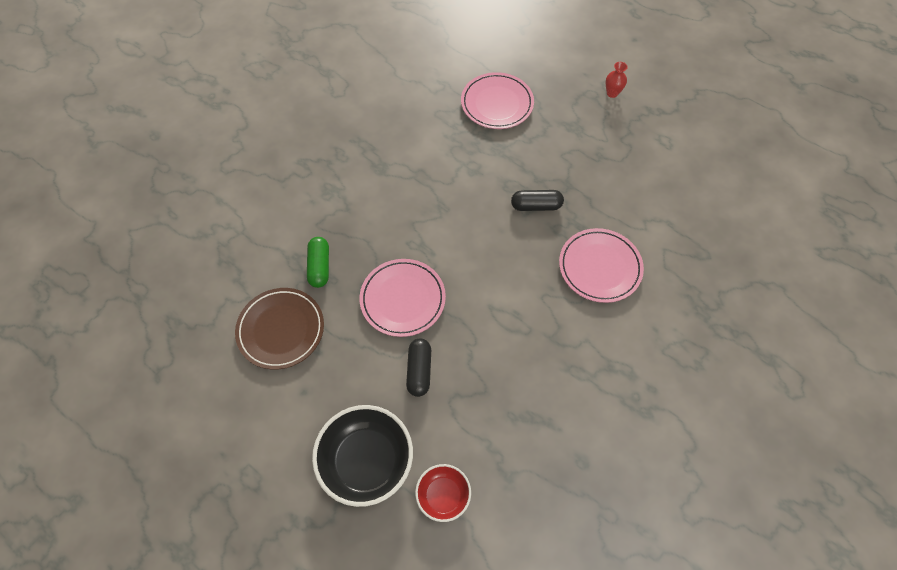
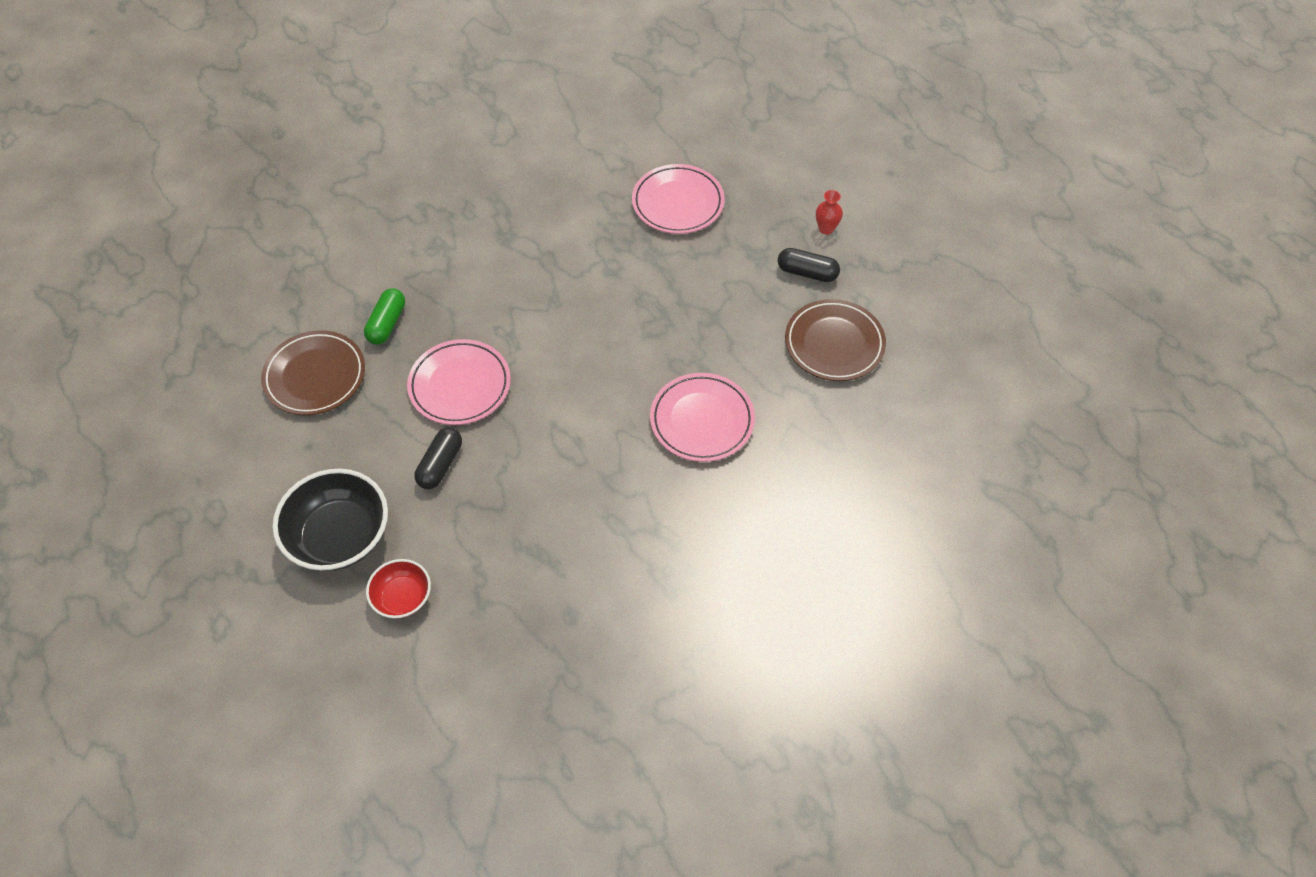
camera: 20 degrees right, 5 degrees down
(536, 206) = (663, 331): black capsule -> black capsule (807, 272)
(662, 178) = (834, 344): none -> brown plate

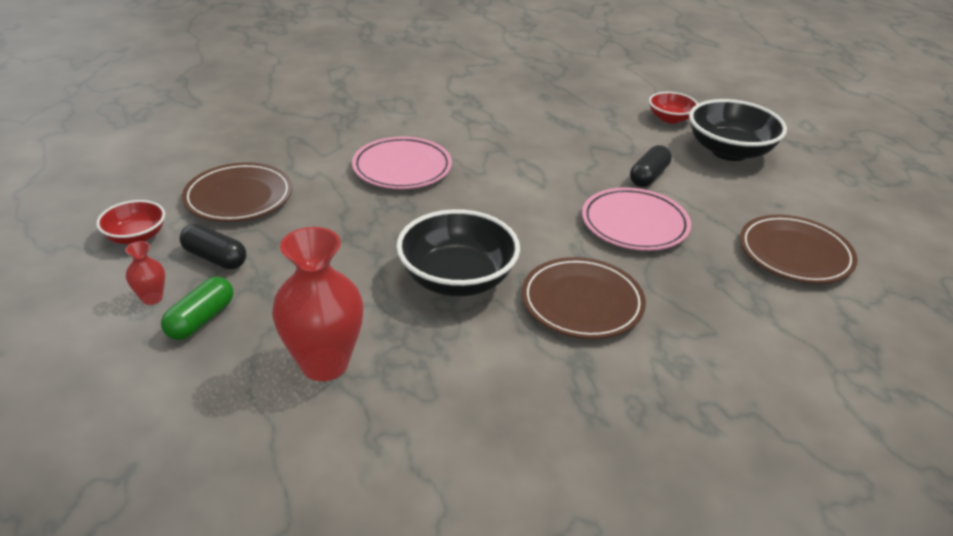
camera: 170 degrees left, 20 degrees down
(387, 324) = (726, 288): green capsule -> green capsule (201, 319)
(506, 286) = (582, 302): none -> brown plate
(608, 289) = (457, 279): none -> black bowl
(678, 203) = (324, 364): pink plate -> red vase
(885, 281) = (136, 236): none -> red bowl

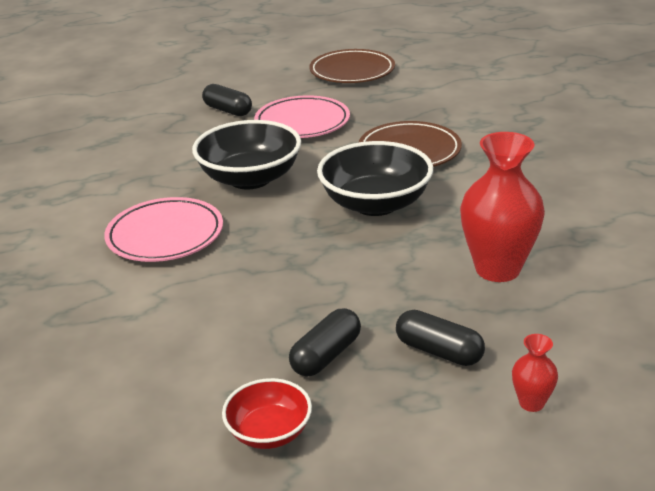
camera: 80 degrees left, 5 degrees down
(152, 298) = (401, 394): red vase -> red vase (531, 403)
(201, 319) = (439, 351): green capsule -> black capsule
(239, 197) = (194, 352): brown plate -> none
(670, 118) = (127, 92): red bowl -> none
(729, 151) = (198, 75): black bowl -> black bowl (250, 178)

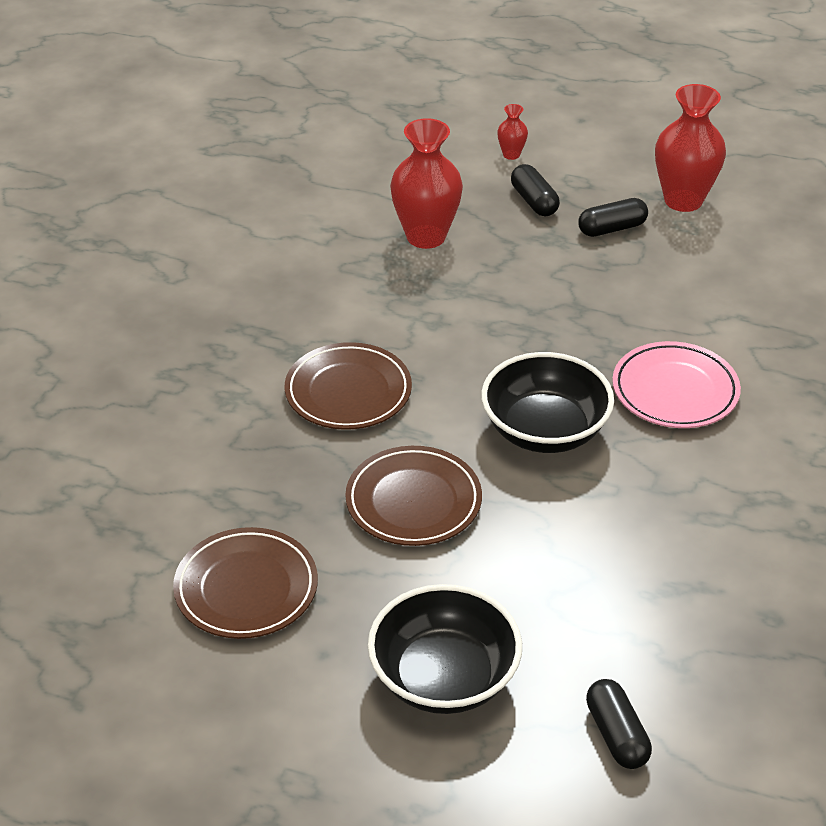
camera: 150 degrees left, 10 degrees up
(228, 110) = (484, 579): black capsule -> black capsule (616, 735)
(269, 432) = (683, 200): red bowl -> red vase
(302, 122) = (413, 501): pink plate -> brown plate
(375, 204) = (453, 339): black bowl -> black bowl (444, 677)

